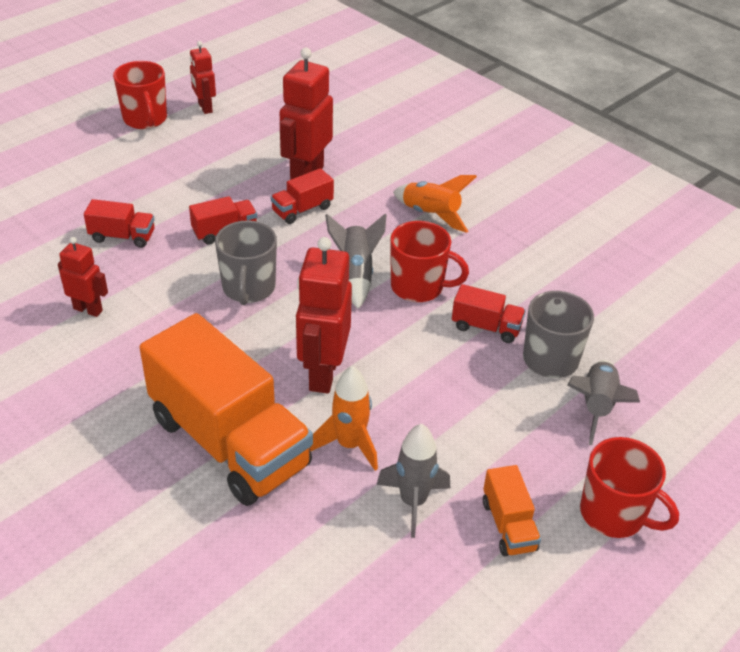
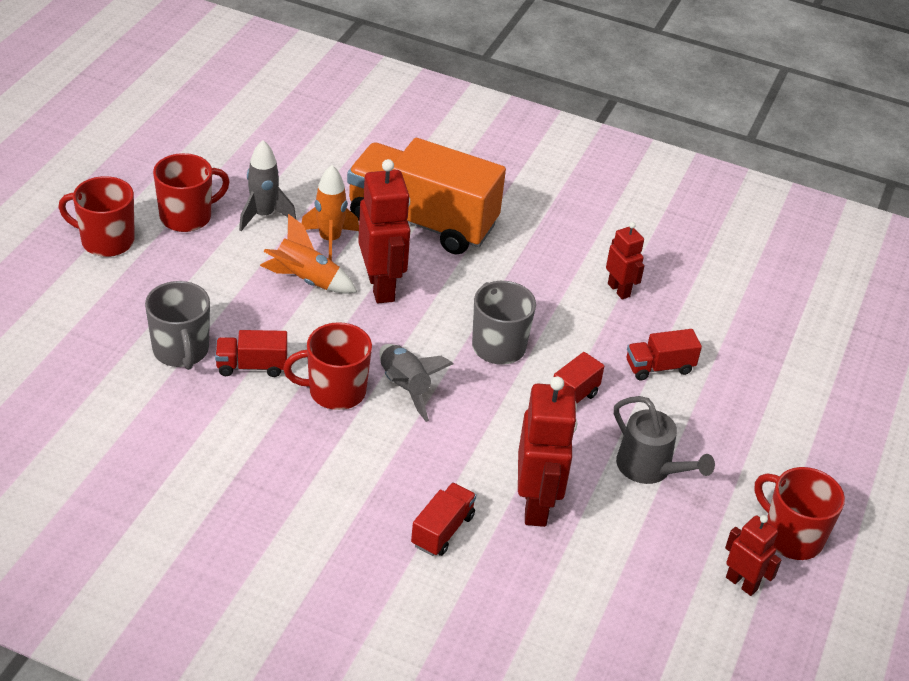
camera: 155 degrees right, 0 degrees up
(88, 309) = (619, 290): red robot -> red robot turned 120 degrees counterclockwise
(203, 175) = (649, 468): none -> grey watering can
(302, 209) = (508, 453): red truck -> red truck (442, 530)
(430, 215) = (361, 488): orange rocket -> orange rocket (306, 280)
(508, 525) = (187, 217): orange truck -> red mug
(596, 406) = (129, 317): grey rocket -> none

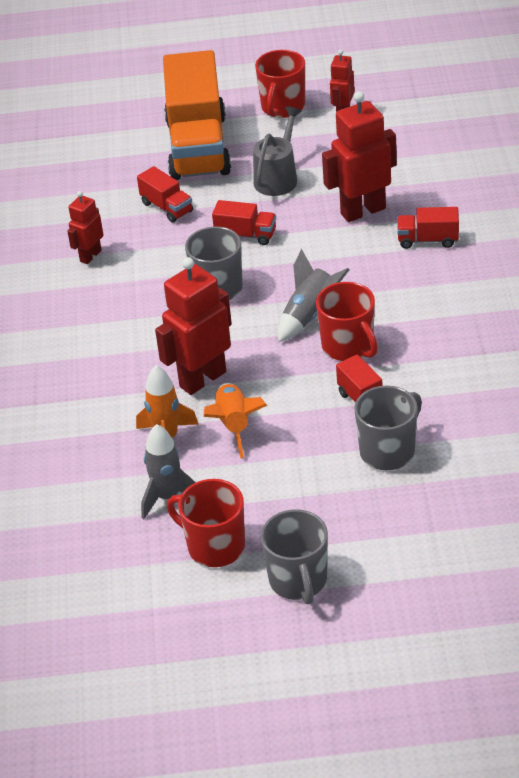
camera: 110 degrees left, 0 degrees up
(106, 241) = (298, 580): red mug -> grey mug
(422, 221) = (91, 395): orange truck -> orange truck (198, 147)

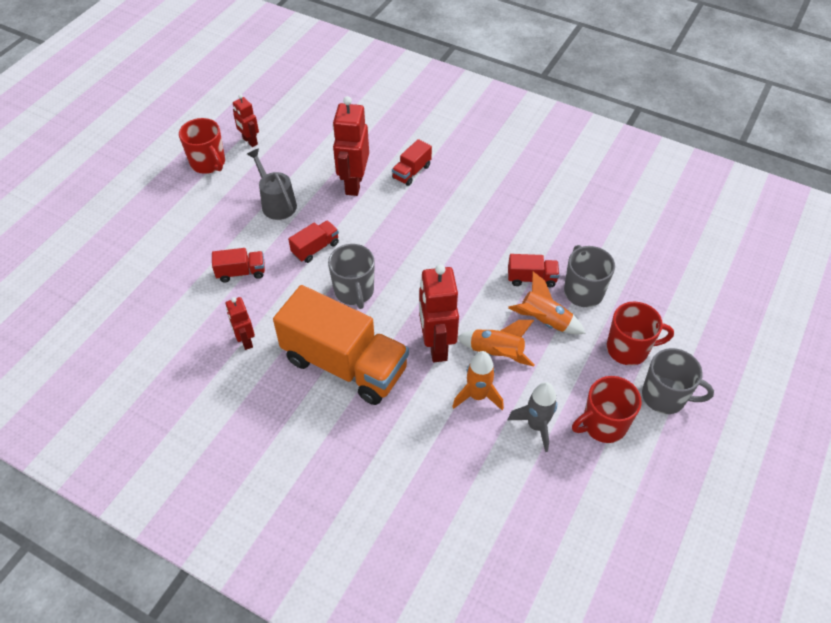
camera: 60 degrees left, 10 degrees up
(198, 147) = (196, 223): orange truck -> orange truck (344, 364)
(309, 315) = (425, 260): grey rocket -> none
(313, 440) = (544, 321): none -> orange rocket
(348, 346) = (473, 258): red mug -> red mug (628, 349)

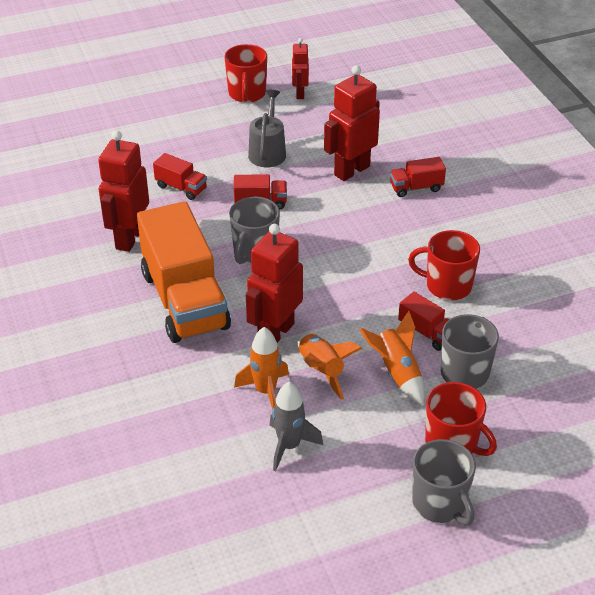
camera: 40 degrees right, 10 degrees down
(245, 341) = (129, 238): red robot -> red robot, size x1.78
(603, 424) = (351, 485): red mug -> red mug (447, 286)

